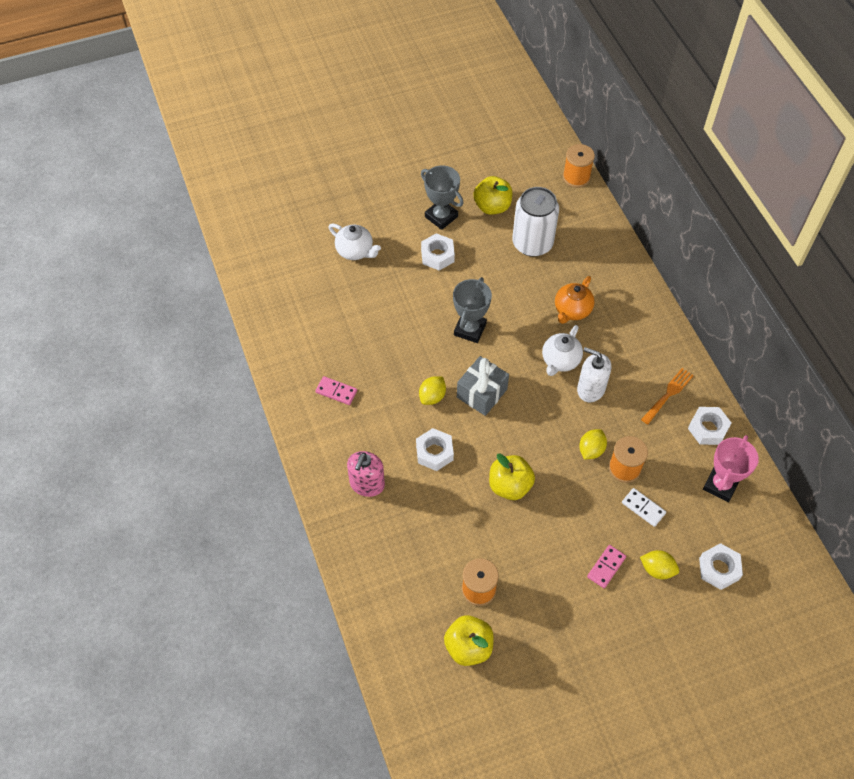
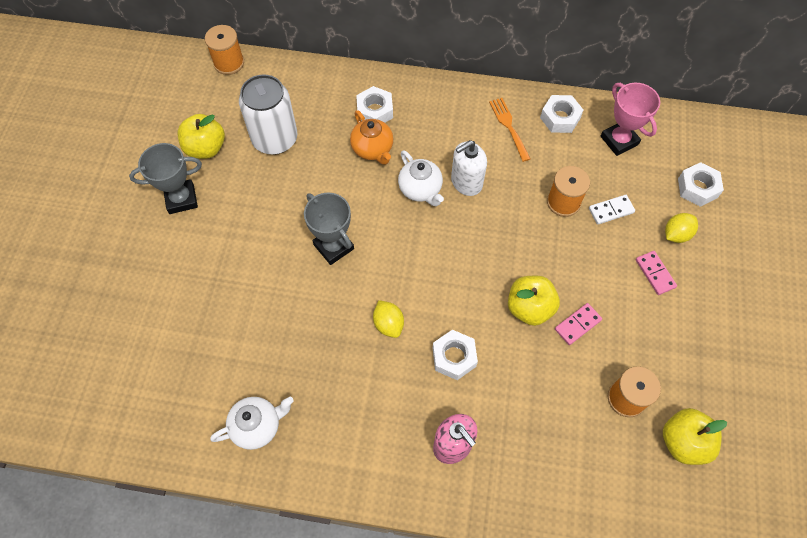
camera: 60 degrees left, 5 degrees up
(336, 391) = (322, 417): pink domino -> pink domino (577, 324)
(355, 251) = (159, 303): white teapot -> white teapot (257, 426)
(437, 255) = (225, 228): white nut -> white nut (375, 111)
(481, 393) = (413, 276): grey gift -> none
(591, 450) = (530, 218): yellow lemon -> none

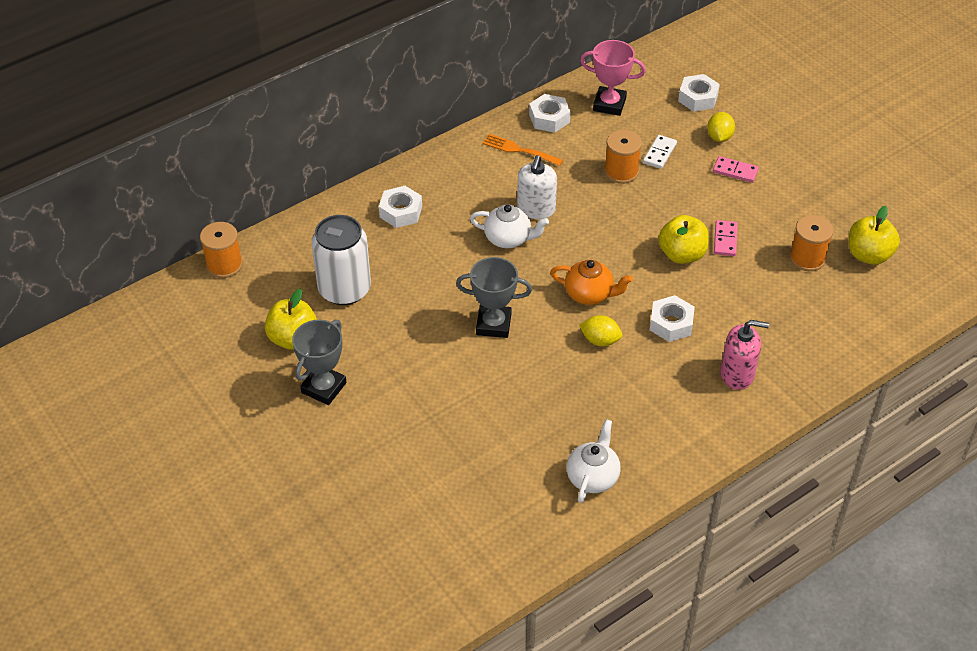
camera: 45 degrees left, 15 degrees down
(373, 149) = (435, 239): orange teapot -> orange teapot (589, 294)

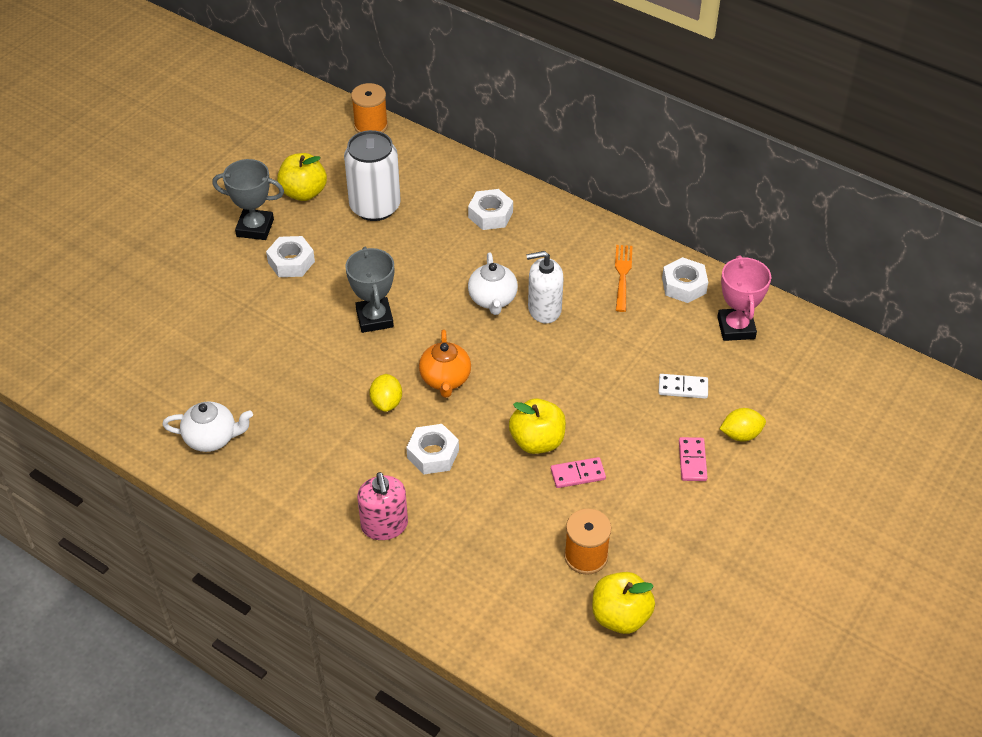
camera: 70 degrees right, 0 degrees up
(621, 171) = (636, 362): orange spool -> none
(698, 98) = (795, 401): white nut -> white nut (291, 262)

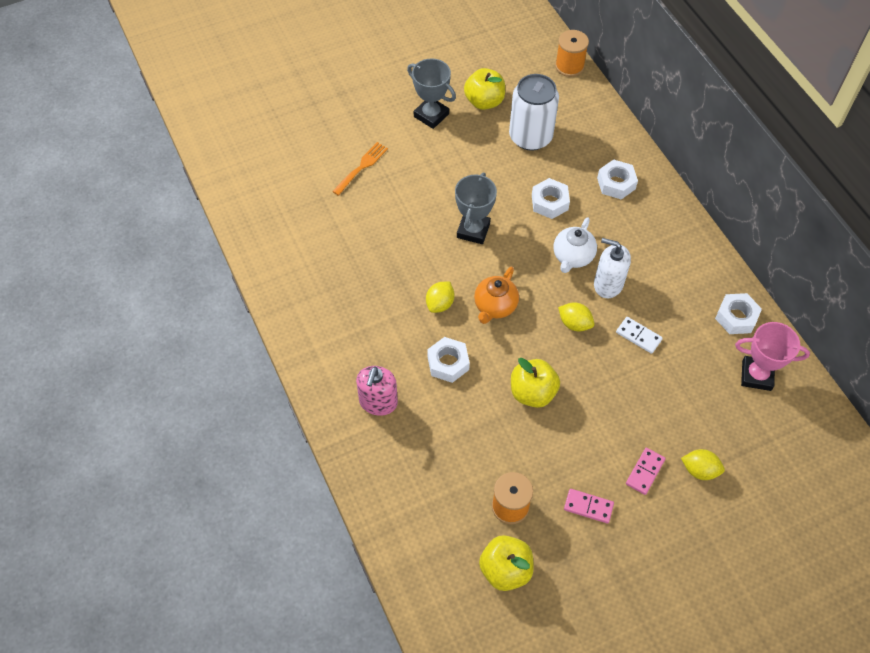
camera: 30 degrees right, 10 degrees up
(212, 438) = (301, 271): white teapot -> none
(291, 262) = (440, 155): white nut -> white nut (549, 202)
(536, 359) = (574, 323): none -> yellow lemon
(577, 474) = (546, 436): pink domino -> pink domino (588, 506)
(623, 275) = (690, 285): orange fork -> orange fork (361, 167)
(683, 388) = (677, 406): white domino -> white domino (638, 336)
(736, 328) = (756, 375): pink trophy -> pink trophy turned 75 degrees clockwise

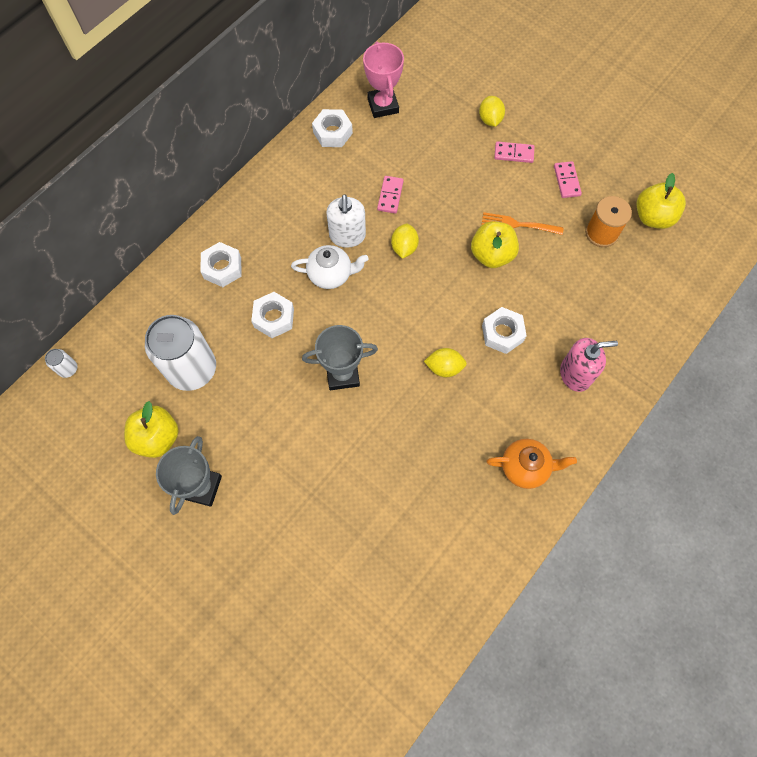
camera: 115 degrees left, 10 degrees up
(361, 167) = (312, 528): orange fork -> orange fork (518, 224)
(495, 306) = (421, 319): orange teapot -> orange teapot (525, 467)
(569, 66) = (68, 369): orange spool -> white can
(638, 336) = (390, 196): white domino -> pink domino

